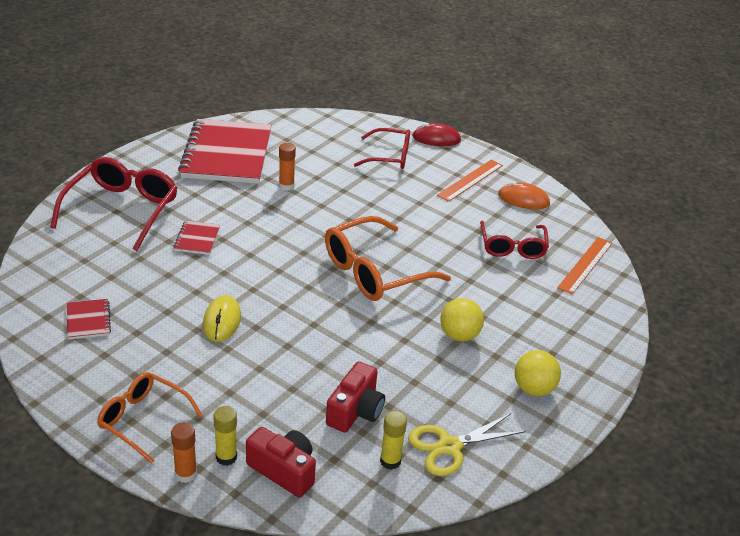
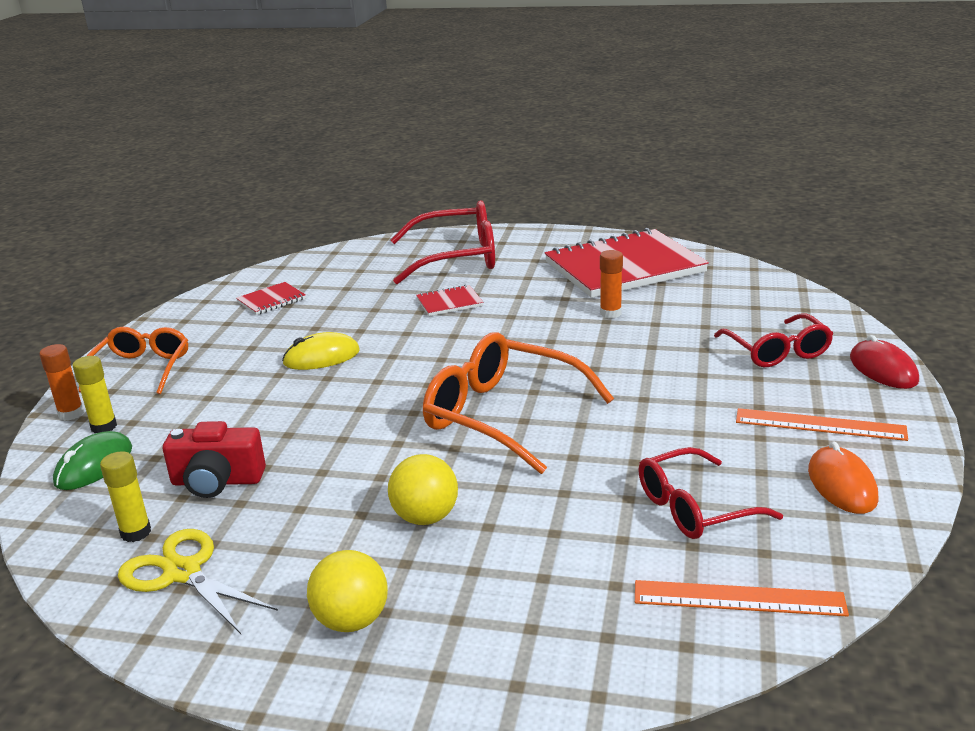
camera: 70 degrees right, 10 degrees down
(283, 470) = (94, 465): red camera -> green mouse

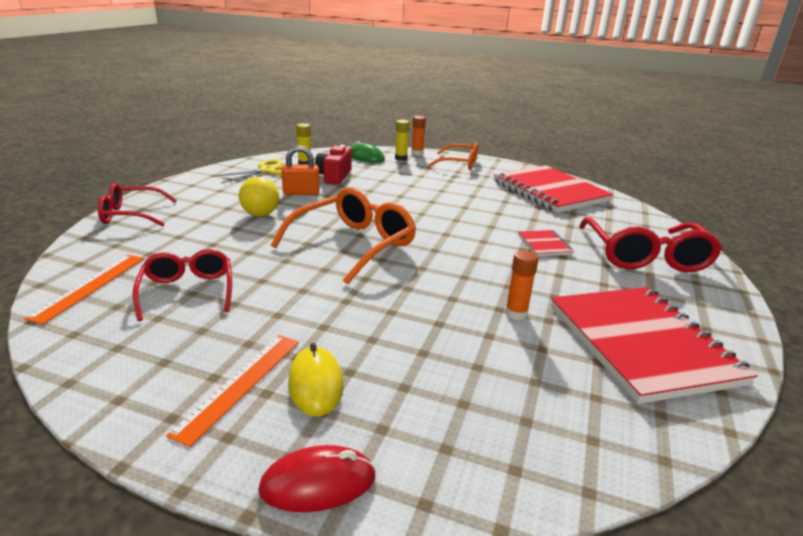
camera: 95 degrees right, 0 degrees up
(271, 300) = (549, 191): red notebook -> red notebook, size x2.40
(313, 499) = (301, 193): none -> orange padlock
(321, 357) = (460, 201): yellow mouse -> yellow mouse (315, 384)
(351, 621) = (199, 195): yellow ball -> none
(777, 351) = (400, 402): red glasses -> red glasses (131, 215)
(841, 485) = (146, 365): orange mouse -> none

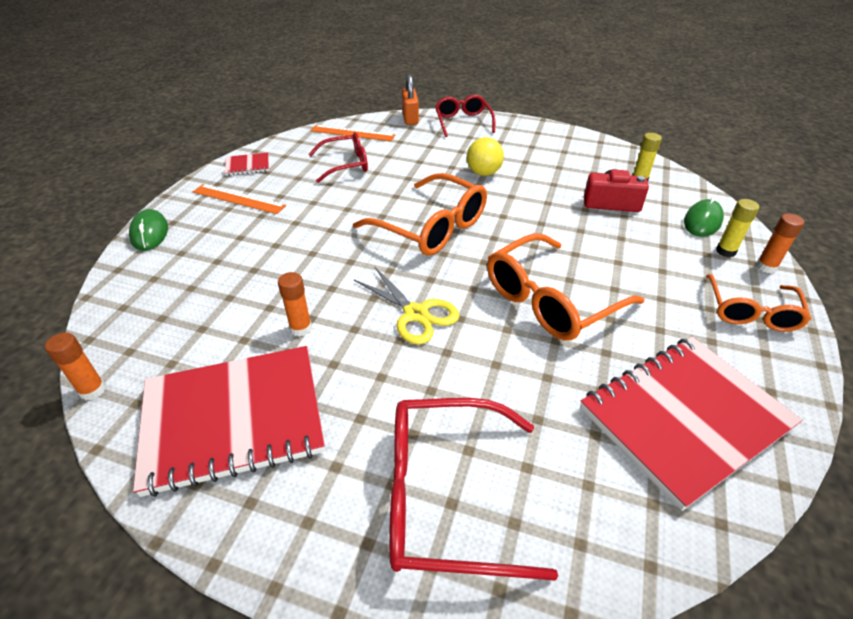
camera: 90 degrees right, 15 degrees up
(267, 170) = (600, 161): yellow scissors -> yellow scissors (416, 314)
(301, 193) = (547, 187): orange padlock -> orange padlock (410, 118)
(315, 384) = (230, 225): yellow mouse -> none
(318, 483) = (150, 233): red mouse -> green mouse
(457, 209) = (550, 300): none -> orange glasses
(544, 244) = (462, 375): red notebook -> red notebook (247, 166)
(666, 458) = (92, 390): none -> orange glue stick

